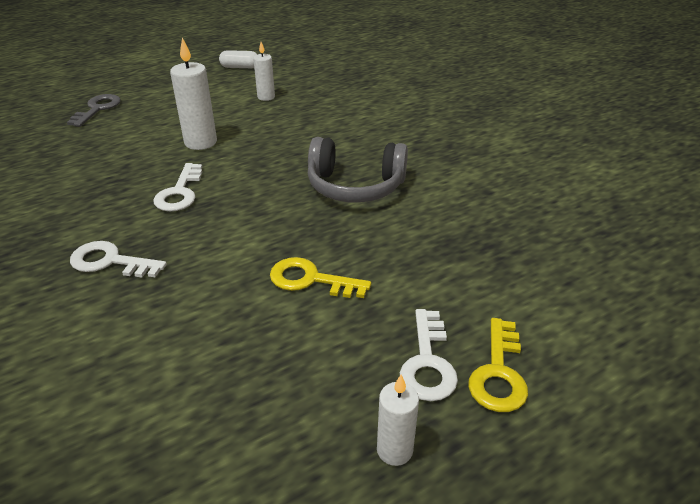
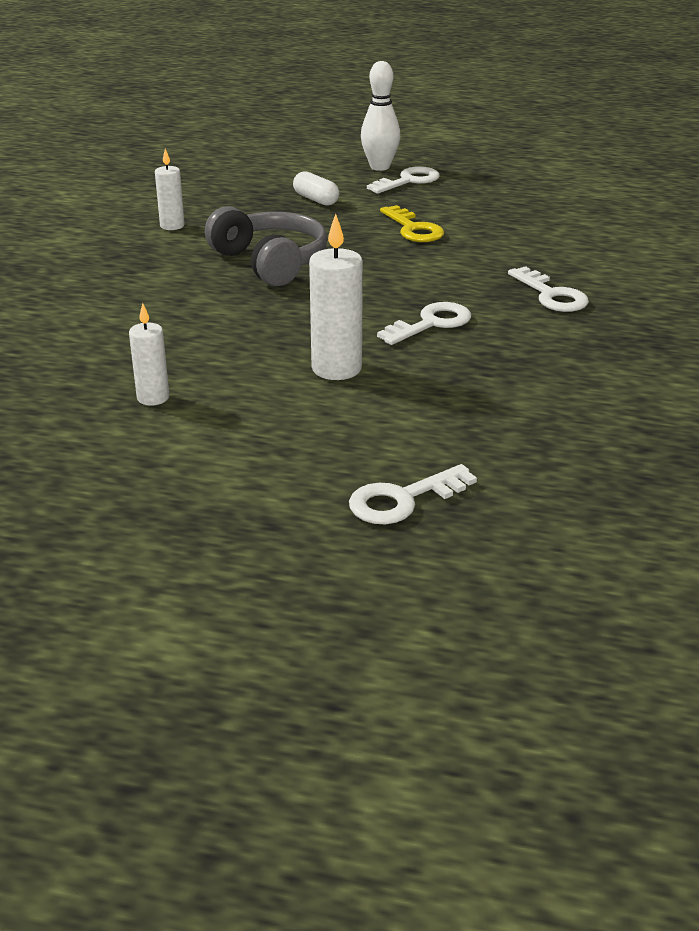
camera: 135 degrees left, 5 degrees down
(97, 109) = (403, 499): grey key -> white key
(240, 67) = (70, 483): white capsule -> white capsule (316, 199)
(394, 450) = (474, 171): white candle -> white candle (172, 226)
(498, 373) = (380, 167): yellow key -> white bowling pin

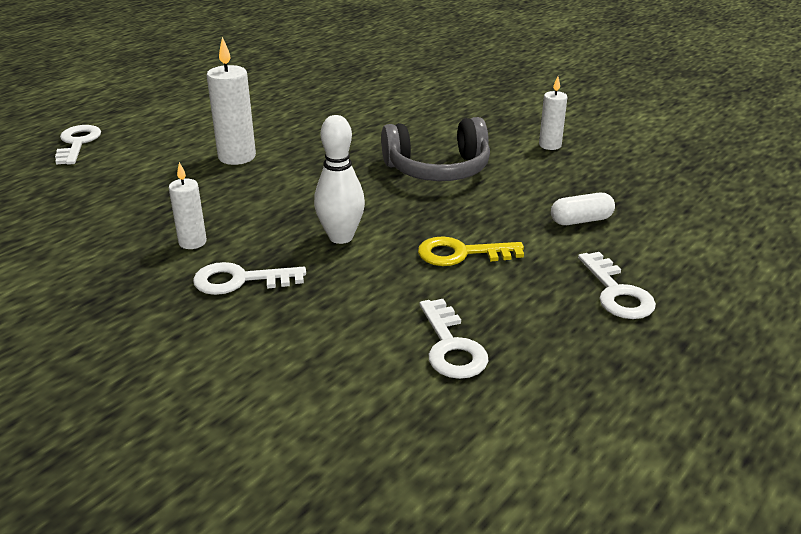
camera: 115 degrees right, 0 degrees up
(153, 398) = (271, 103): white candle -> white candle (192, 242)
(380, 167) = (679, 286): white bowling pin -> white bowling pin (341, 237)
(431, 323) = (257, 206): white key -> white key (451, 346)

